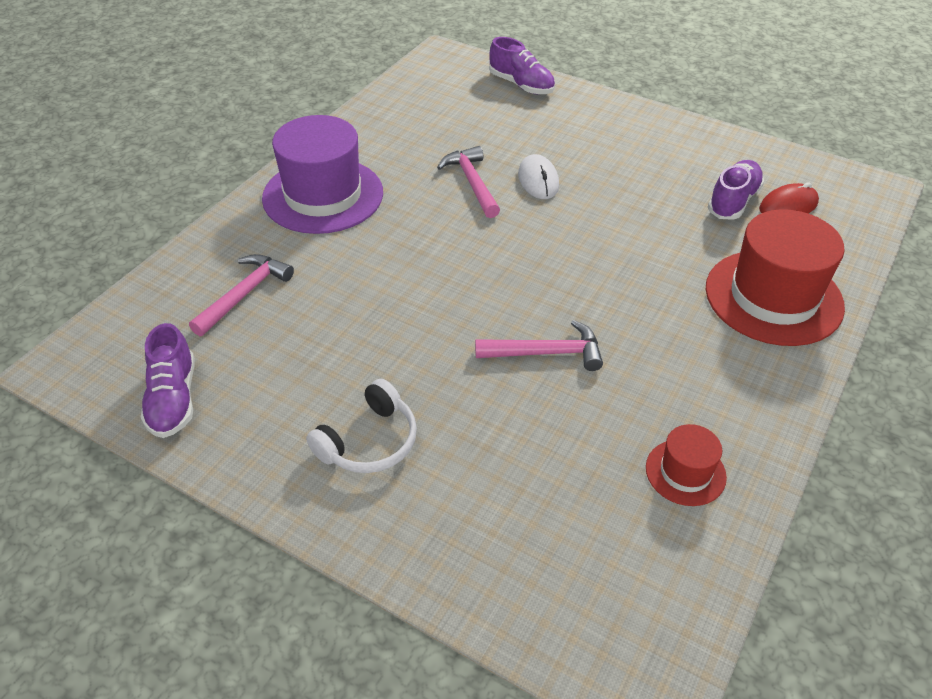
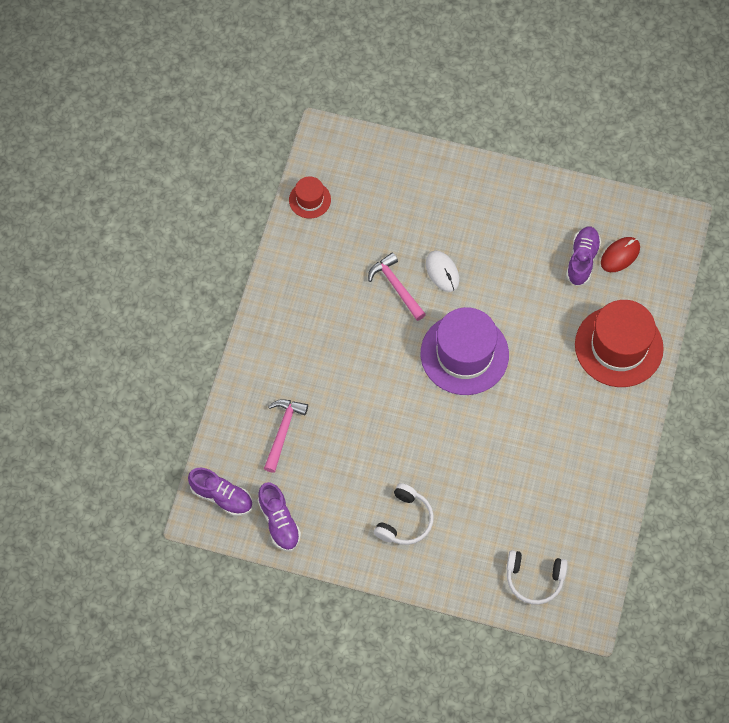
camera: 15 degrees left, 20 degrees up
(323, 195) = (295, 327): purple hat -> purple hat (464, 354)
(521, 85) = (399, 161): purple shoe -> purple shoe (222, 496)
(546, 353) = (487, 429): pink hammer -> none
(563, 586) = (534, 579): none -> white headphones
(685, 472) = (584, 494): red hat -> red hat (310, 200)

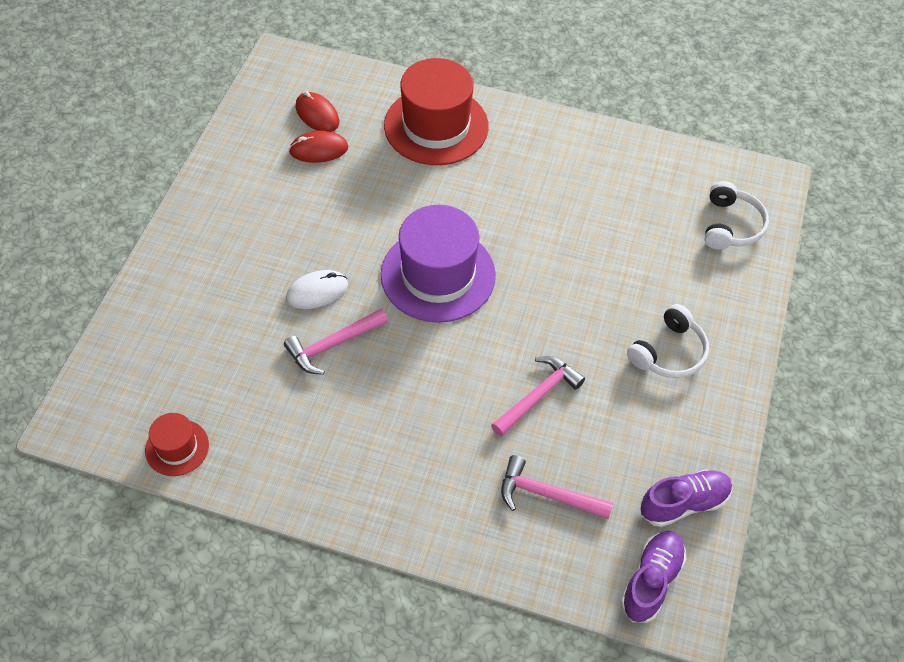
camera: 90 degrees left, 10 degrees down
(361, 426) = (538, 396): none -> pink hammer
(405, 520) = (668, 352): white headphones -> white headphones turned 105 degrees clockwise
(582, 260) = (319, 149): purple shoe -> red mouse

